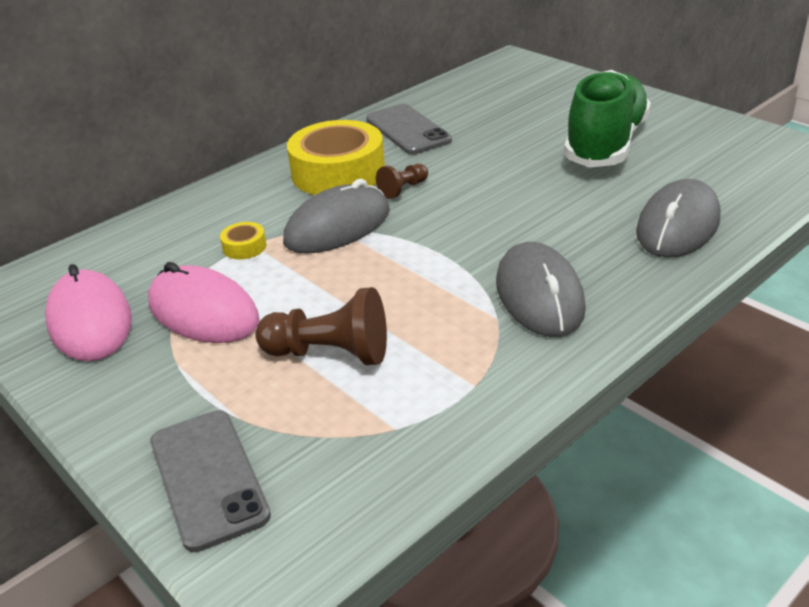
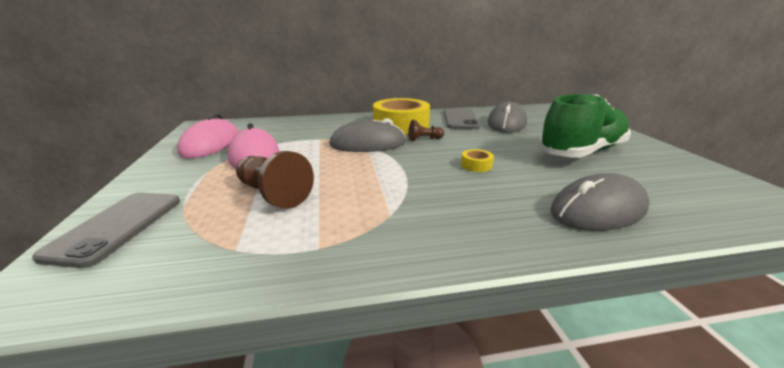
camera: 30 degrees right, 10 degrees down
(244, 247) = (314, 139): yellow tape -> yellow tape (476, 165)
(539, 295) = (436, 213): grey mouse -> grey mouse (506, 123)

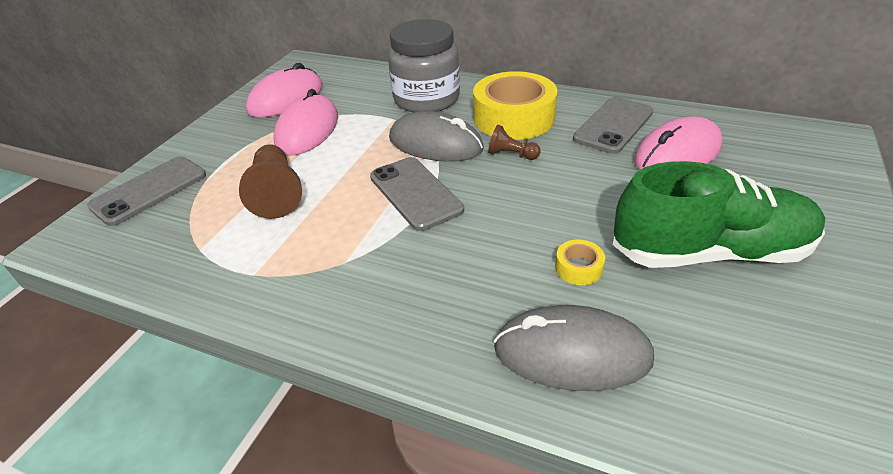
camera: 35 degrees right, 15 degrees up
(331, 127) = (426, 99): none -> grey jar
(389, 168) = (415, 193): none -> grey phone
(476, 165) = (519, 224): yellow tape -> yellow tape (578, 268)
(506, 123) = (677, 153): grey mouse -> pink mouse

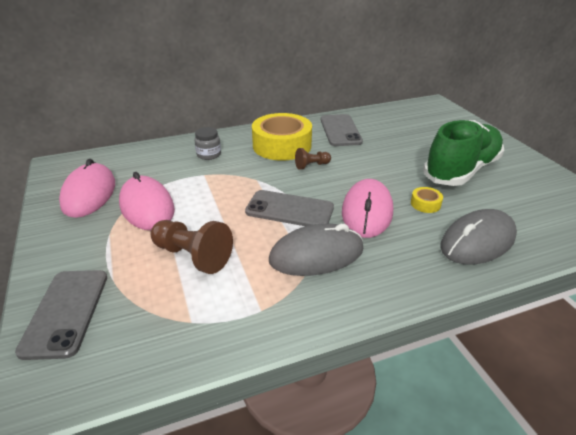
camera: 45 degrees left, 5 degrees down
(426, 99) = (209, 154): grey jar -> grey jar, size x0.45
(435, 144) = (257, 178): grey mouse -> grey mouse (316, 255)
(677, 153) = (388, 133): pink mouse -> pink mouse (367, 211)

